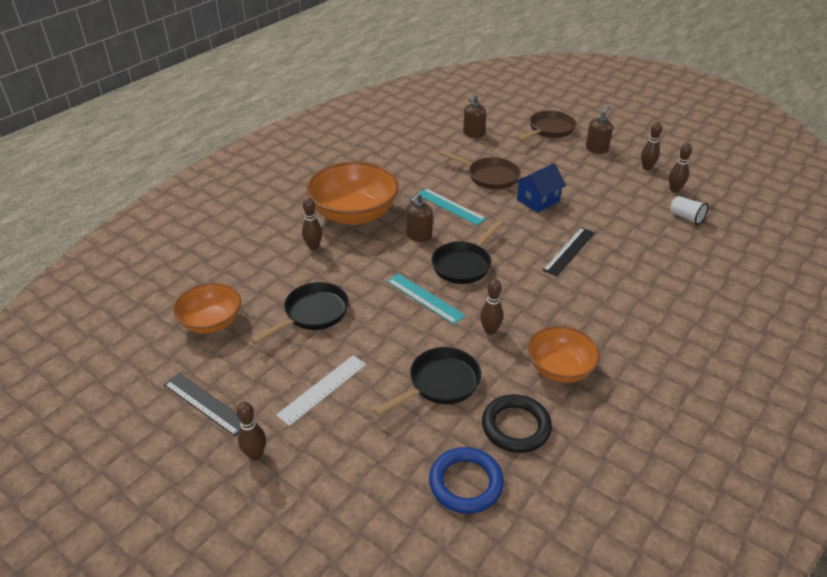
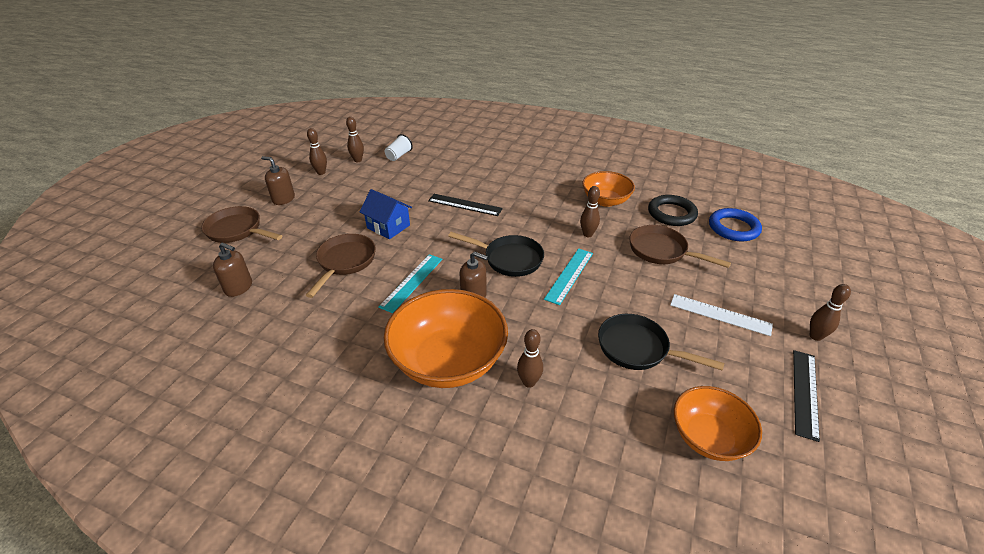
camera: 105 degrees left, 0 degrees up
(440, 384) = (661, 251): black pan -> brown pan

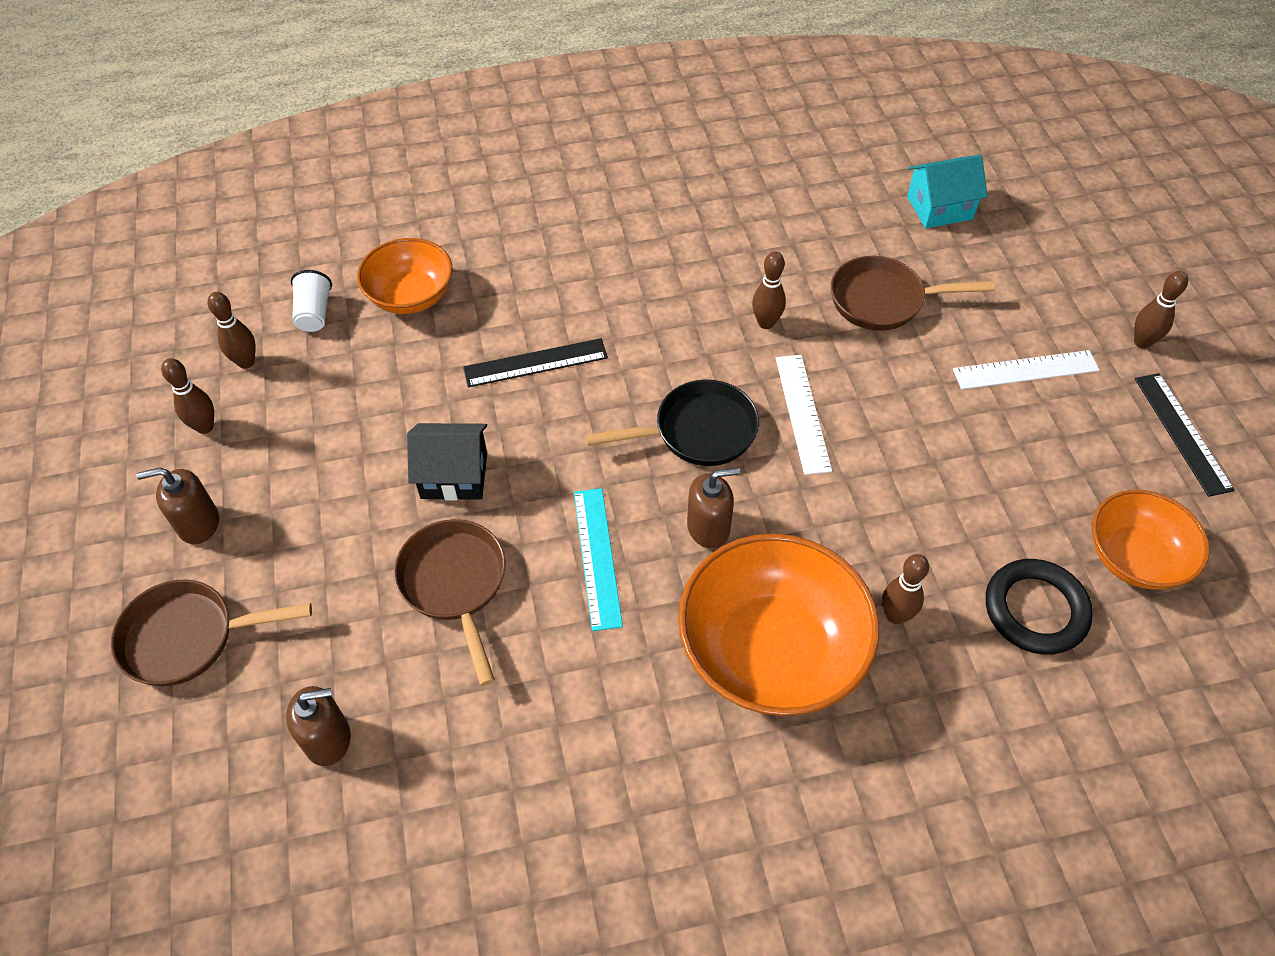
camera: 35 degrees left, 15 degrees up
(388, 226) = (454, 475): blue house -> black house
(569, 275) = (802, 413): turquoise ruler -> white ruler
(605, 200) = (738, 242): orange bowl -> orange bowl (411, 296)
(638, 349) = (976, 482): black pan -> none
(671, 213) = (845, 221): black ring -> black ring (1035, 610)
(733, 228) = (939, 208): blue ring -> turquoise house

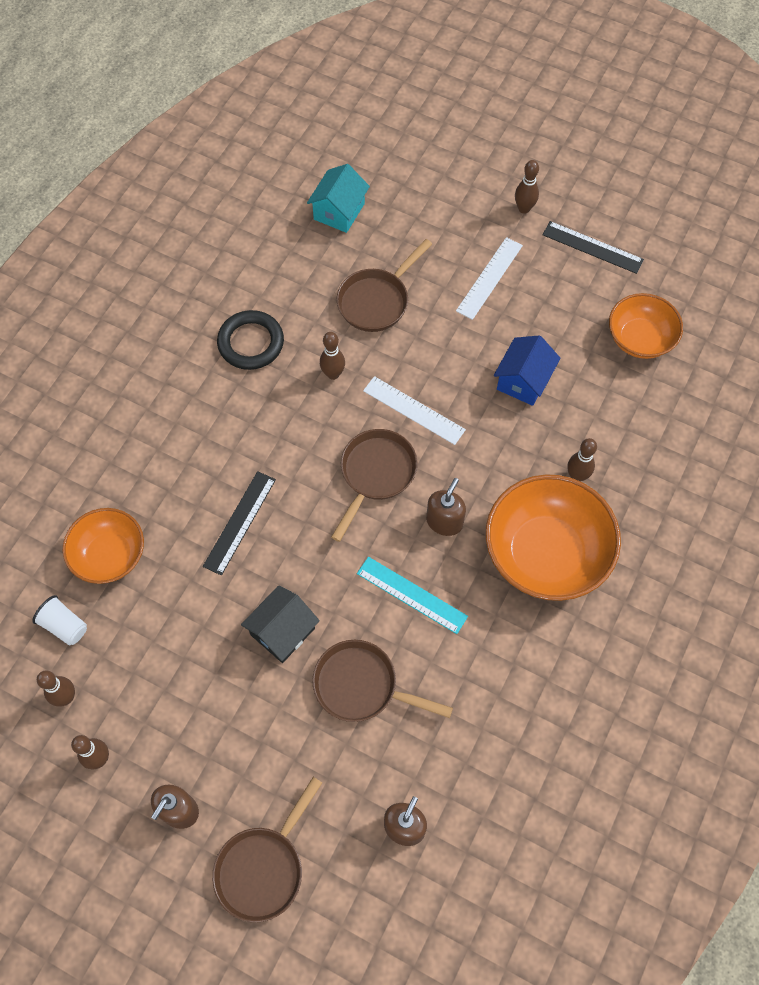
camera: 50 degrees left, 10 degrees up
(697, 431) = (375, 474): black pan -> brown pan
(948, 483) = (523, 381): none -> blue house
(1035, 610) = (629, 410): black ring -> black ring (251, 343)

